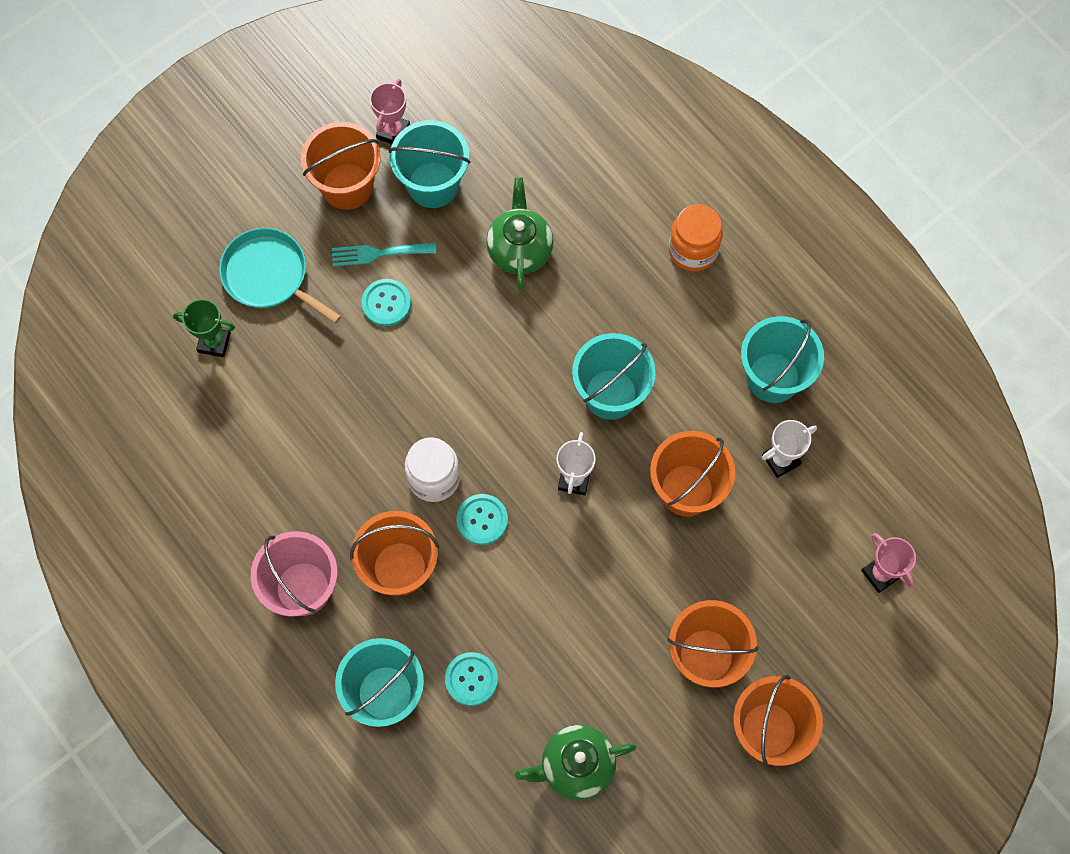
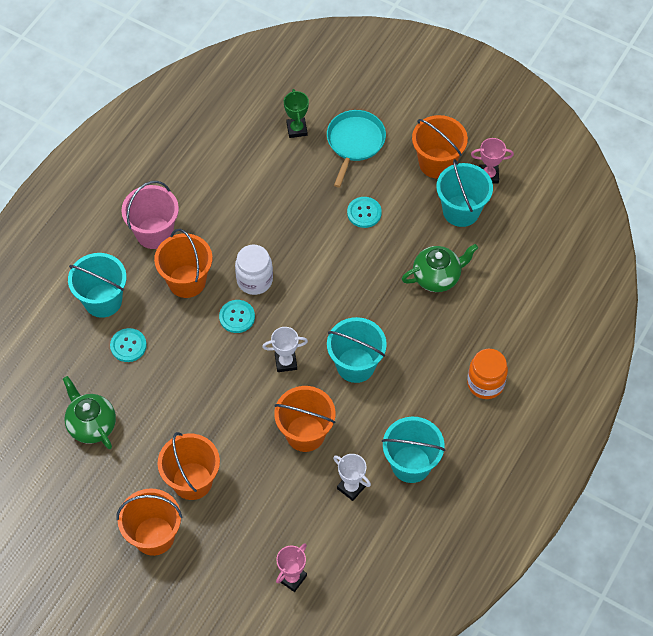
camera: 70 degrees right, 10 degrees down
(378, 253) = (397, 196): turquoise fork -> none

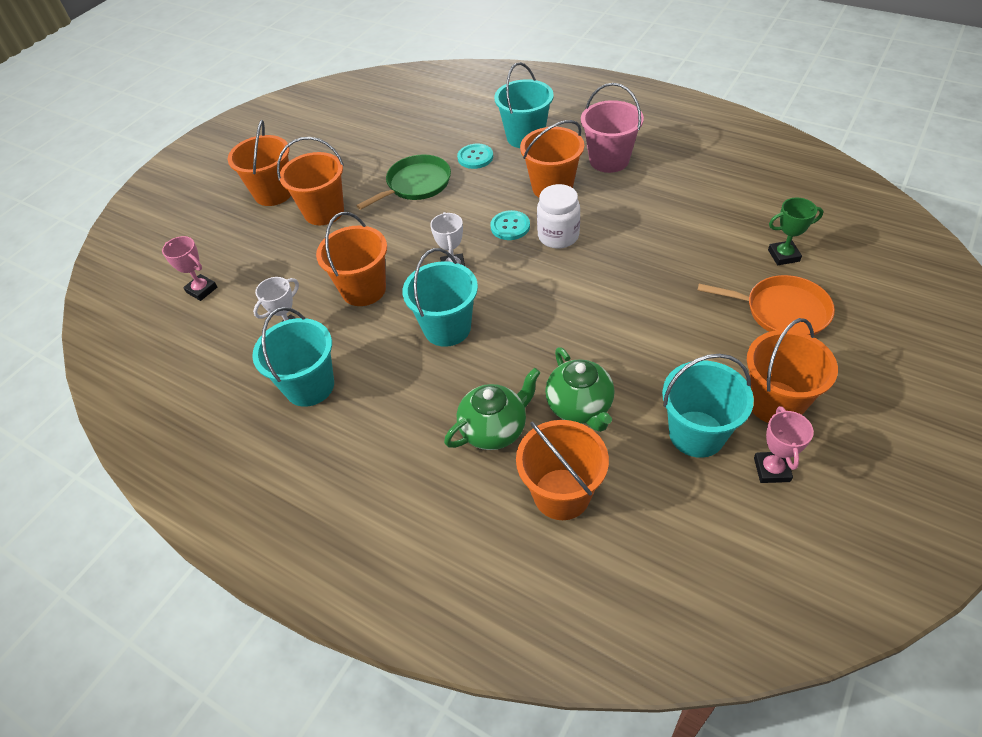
camera: 95 degrees right, 10 degrees down
(91, 425) = (392, 145): green teapot -> green teapot (494, 429)
(162, 398) = (416, 184): none -> green pan
(354, 142) = (782, 311): turquoise pan -> orange pan
(364, 213) = (670, 326): turquoise button -> none
(485, 383) = (413, 466): orange jar -> none
(507, 292) = (561, 494): none -> orange bucket

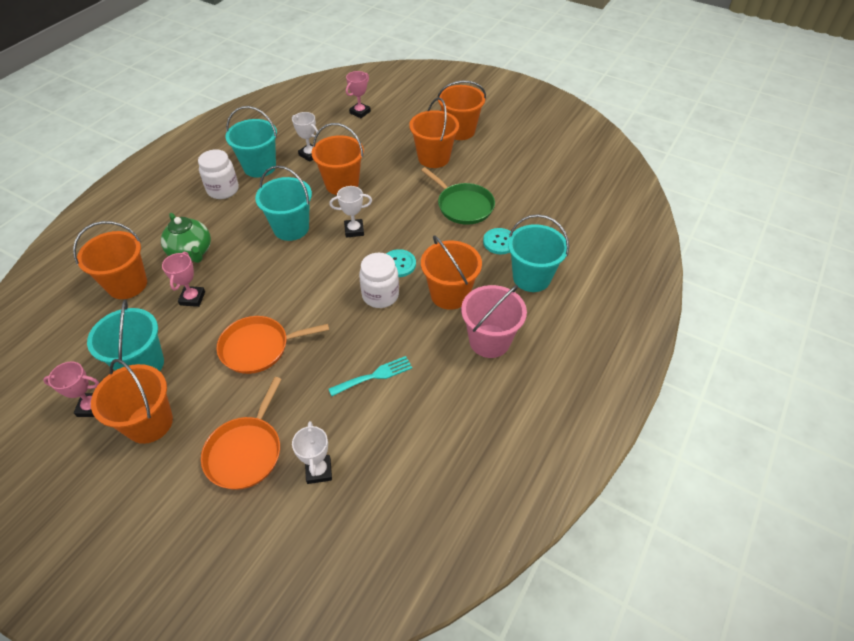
camera: 85 degrees right, 0 degrees up
(358, 421) = (223, 190): none -> white jar
(580, 407) = (192, 298): green teapot -> pink trophy
(648, 325) = (259, 347): none -> orange pan
(666, 230) = (374, 376): none -> turquoise fork
(783, 255) = (319, 471): green trophy -> white trophy

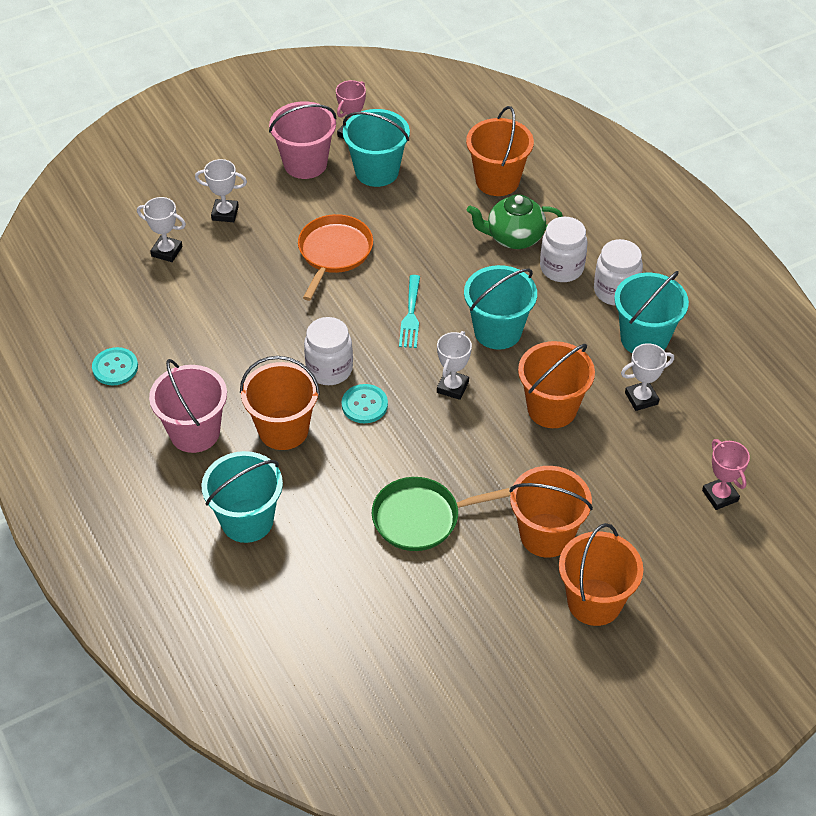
camera: 120 degrees right, 0 degrees up
(149, 423) = (305, 164): orange bucket -> pink bucket
(192, 298) = (440, 222): pink trophy -> none
(213, 219) = (561, 268): none -> white jar
(246, 451) = (225, 213): orange pan -> white trophy
(374, 376) = (230, 323): turquoise fork -> turquoise fork (411, 315)
(499, 242) = (327, 521): turquoise button -> turquoise button (115, 367)

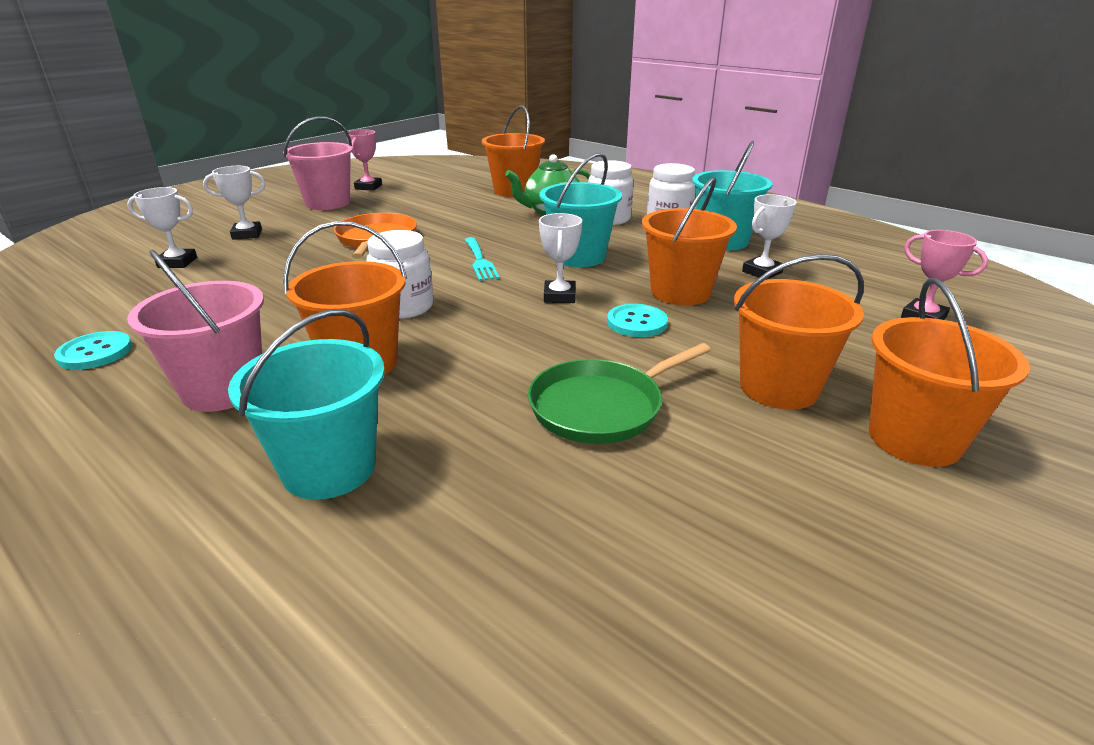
camera: 20 degrees left, 20 degrees down
(364, 405) = (462, 325): turquoise button -> turquoise button (637, 322)
(377, 171) = (400, 199): turquoise bucket -> none

